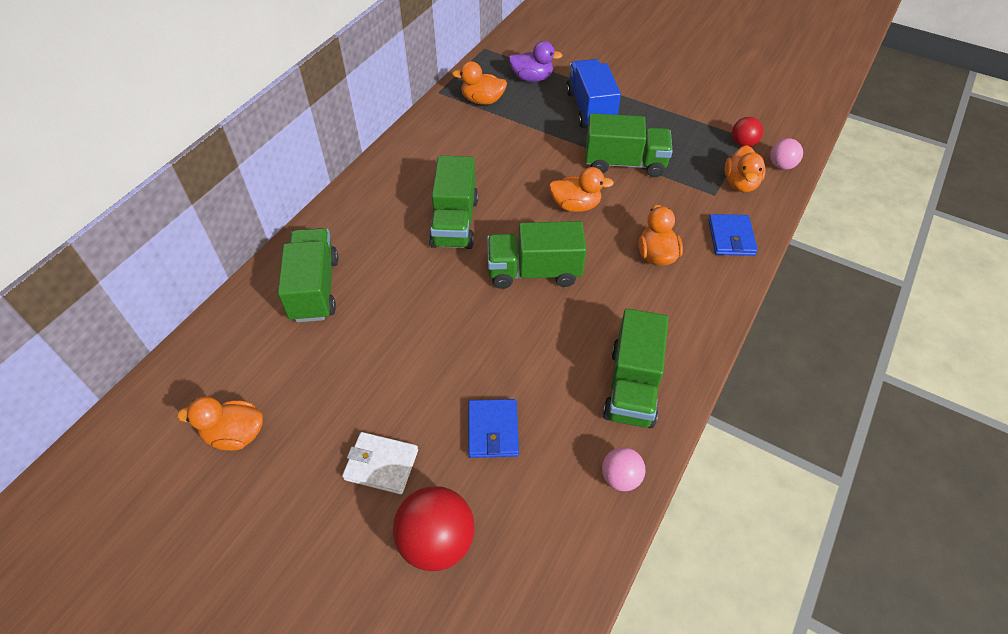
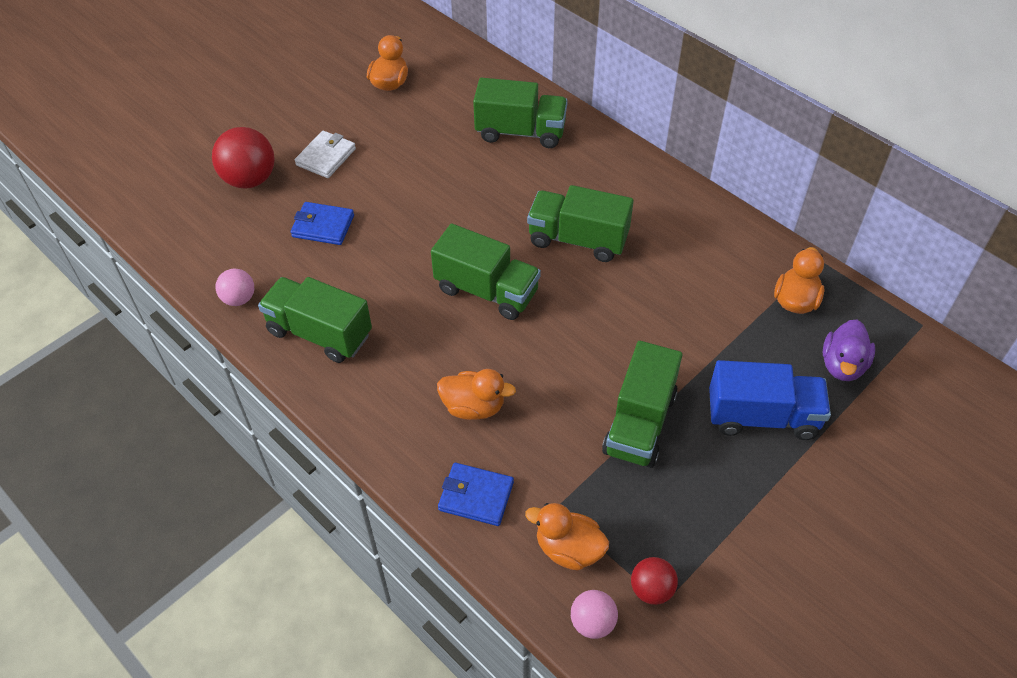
camera: 105 degrees right, 0 degrees up
(534, 272) = (487, 290): green truck -> green truck turned 105 degrees clockwise
(575, 205) = (575, 351): orange duck -> none

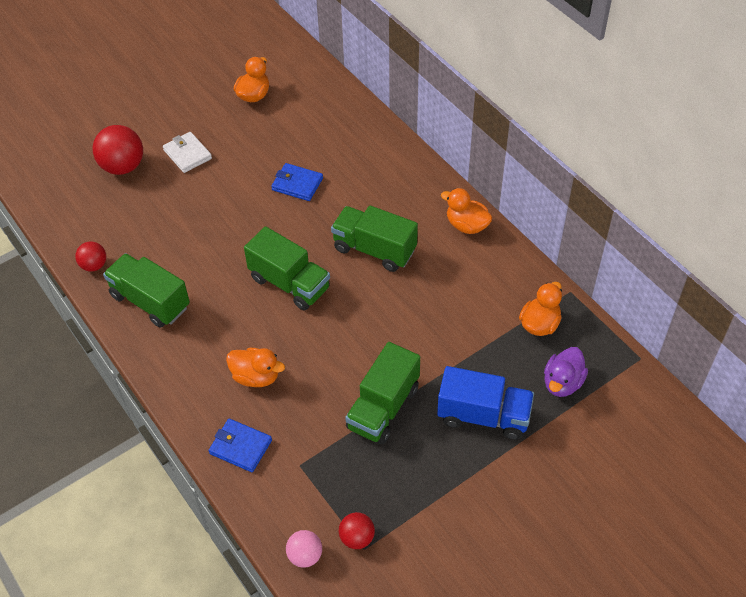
camera: 10 degrees right, 0 degrees up
(239, 299) = (94, 265): pink ball -> red ball
(323, 226) = (172, 213): blue wallet -> blue wallet (297, 184)
(326, 157) = (187, 154): white wallet -> white wallet turned 75 degrees counterclockwise
(520, 132) = (351, 150): green truck -> none
(568, 549) = (301, 498): orange duck -> orange duck (466, 225)

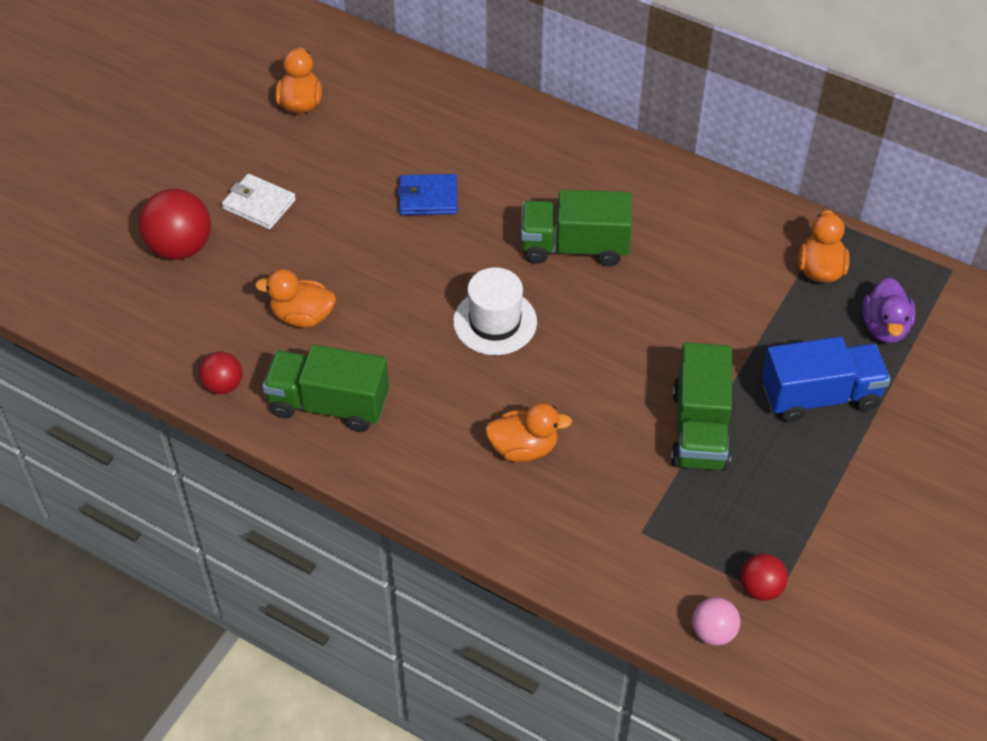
camera: 25 degrees left, 0 degrees up
(240, 447) = (557, 538): blue wallet -> none
(289, 283) = (495, 322): green truck -> white hat
(466, 225) = (667, 182): orange duck -> orange duck (302, 316)

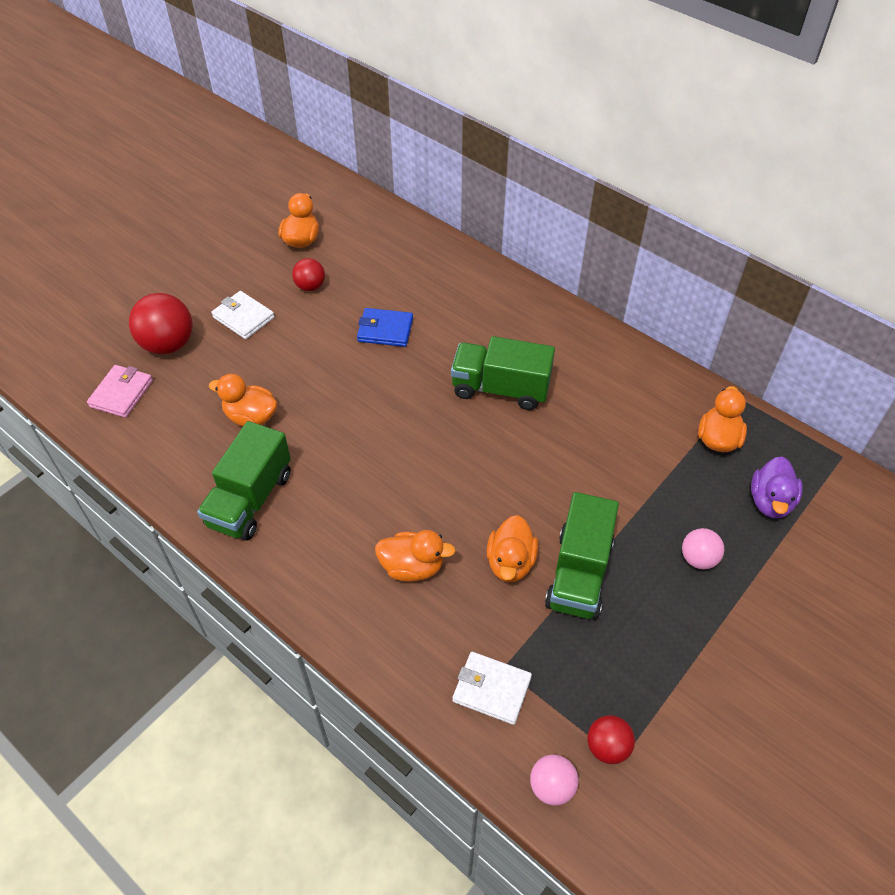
camera: 10 degrees right, 0 degrees up
(144, 310) = (121, 393): none -> pink wallet
(223, 385) = (166, 468): red ball -> red ball (310, 286)
(329, 404) = (250, 499): green truck -> green truck turned 90 degrees counterclockwise
(495, 322) = (415, 445): white hat -> none
(626, 428) = (510, 562): none -> orange duck
(634, 554) = (491, 689): none -> white wallet
(819, 396) = (698, 558): blue truck -> pink ball

